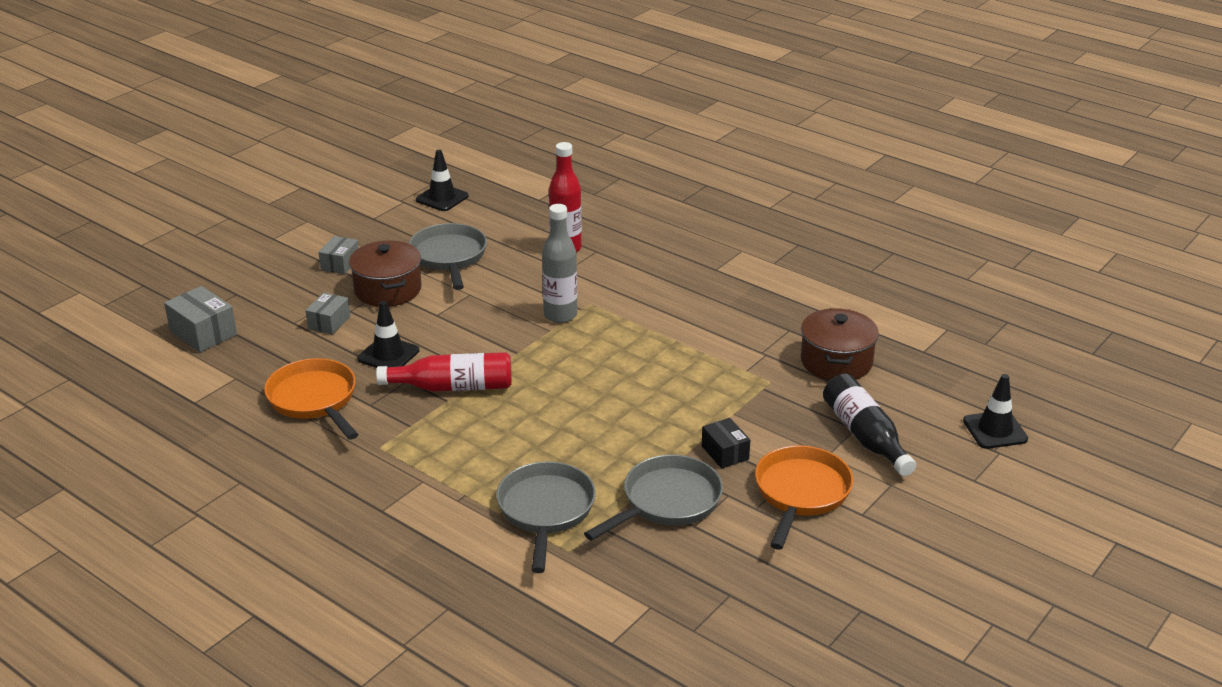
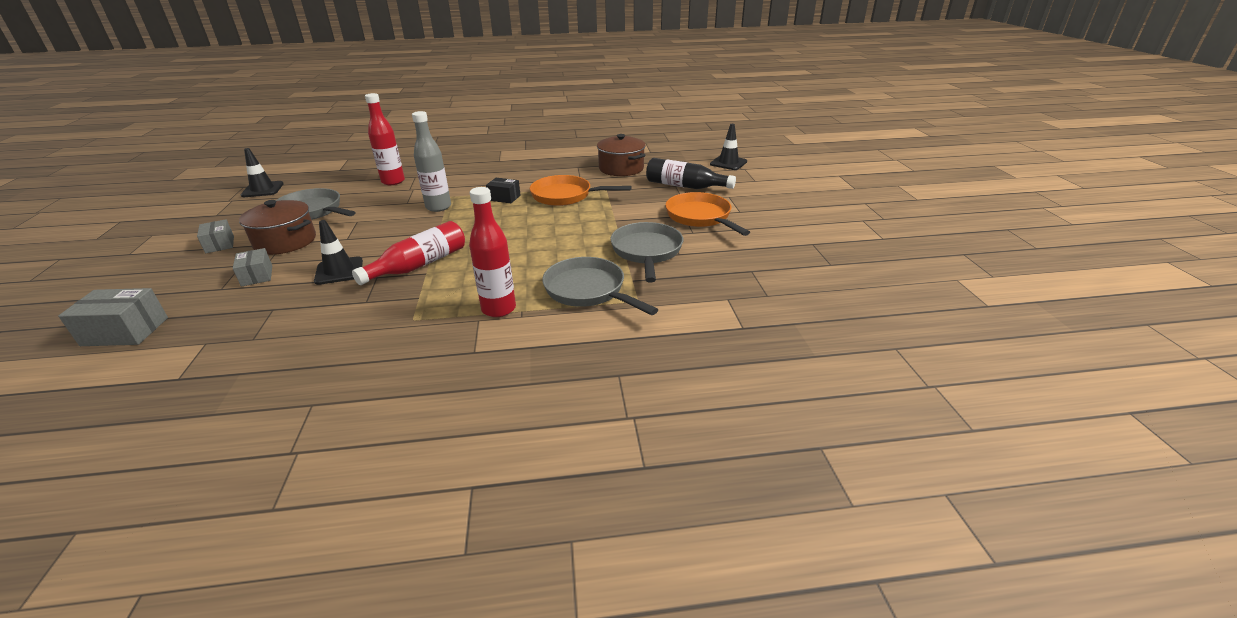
camera: 45 degrees left, 0 degrees up
(314, 400) = (310, 320): orange pan -> orange pan (565, 196)
(450, 480) = (499, 309): none -> red bottle
(725, 453) = (636, 220): black box -> black box (504, 198)

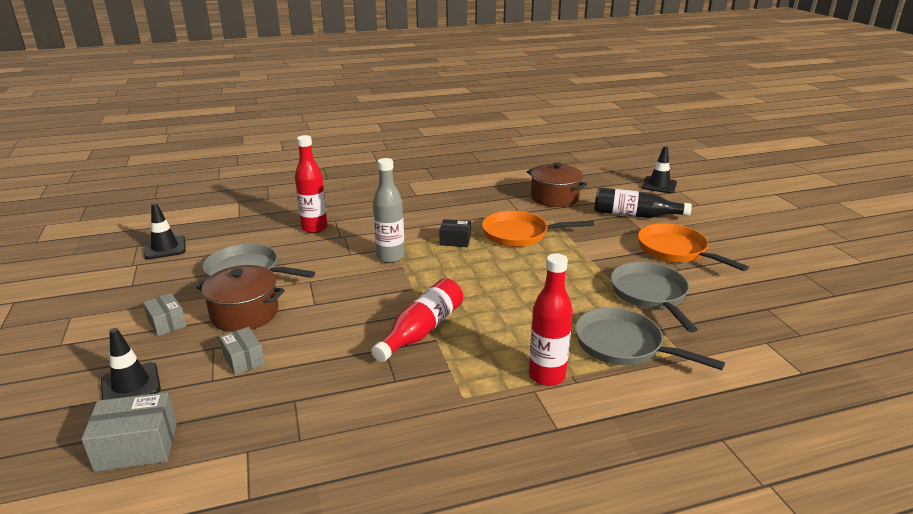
camera: 10 degrees left, 5 degrees down
(339, 271) = (336, 345): black traffic cone -> black traffic cone (130, 385)

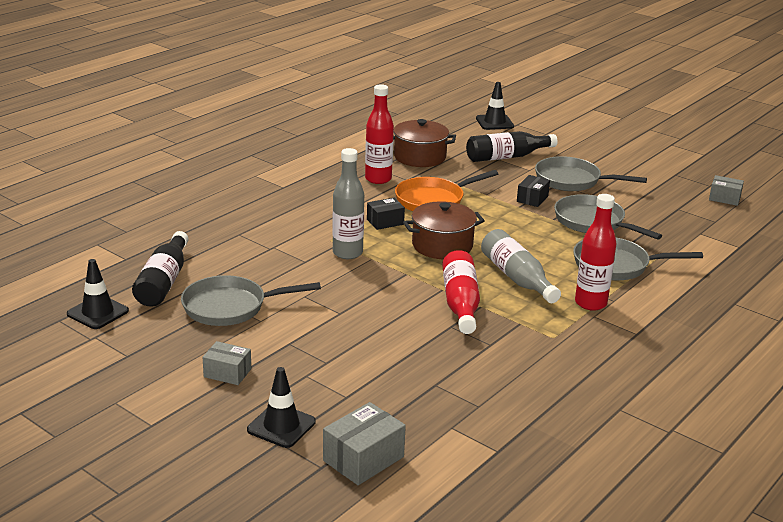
camera: 35 degrees left, 0 degrees up
(236, 239) = (164, 282): none -> black bottle
(244, 360) = (348, 374): grey box -> grey box (724, 198)
(245, 313) = (289, 341): brown pot -> brown pot (442, 245)
(314, 228) = (230, 247): red bottle -> red bottle (378, 179)
(505, 324) = (517, 278): none -> grey bottle
(613, 256) = (532, 199): none -> black box
(675, 251) = (572, 180): orange pan -> grey pan

